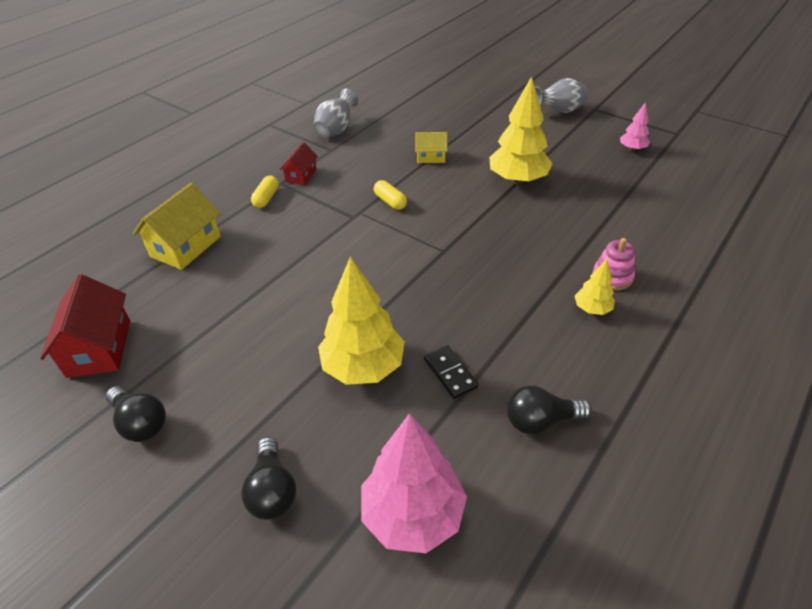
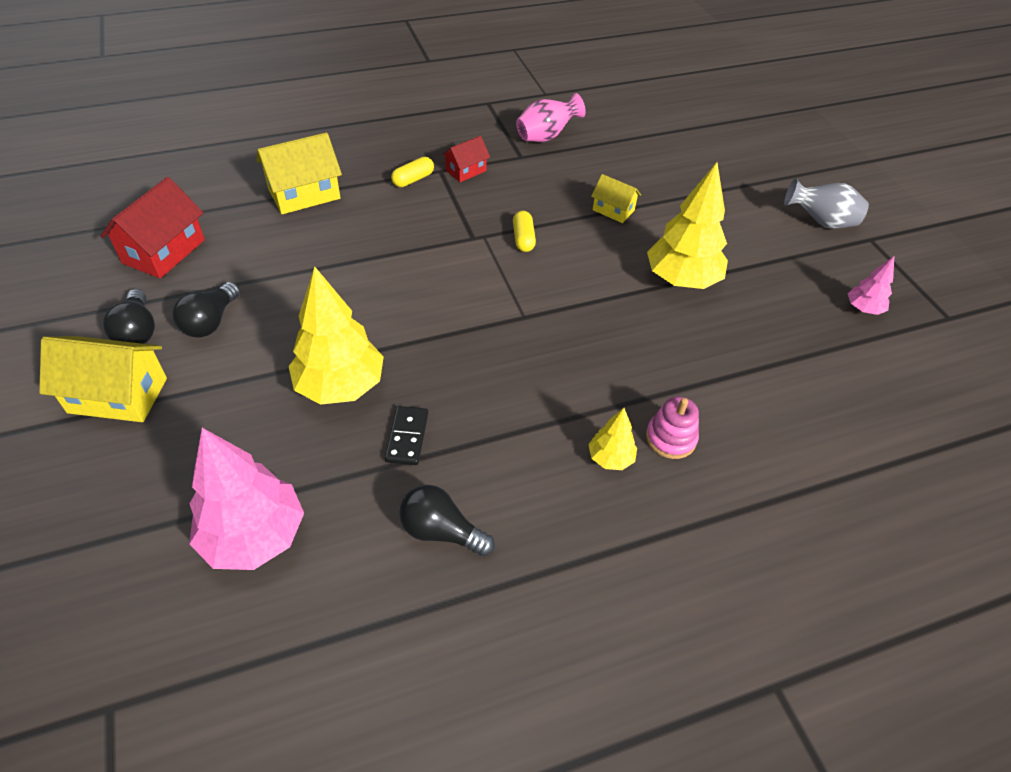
camera: 30 degrees right, 5 degrees up
(176, 483) = (118, 395): none -> yellow house
(272, 490) = (175, 445): black light bulb -> black light bulb (210, 322)
(336, 130) = (546, 137): grey vase -> pink vase

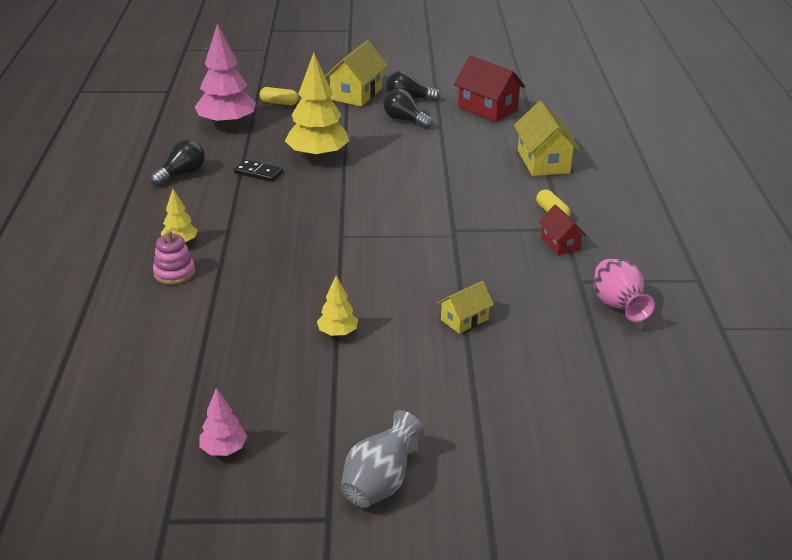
camera: 110 degrees right, 15 degrees down
(523, 239) = (440, 255): yellow capsule -> yellow capsule (279, 103)
(681, 280) = (337, 333): yellow tree -> yellow tree, size x0.50

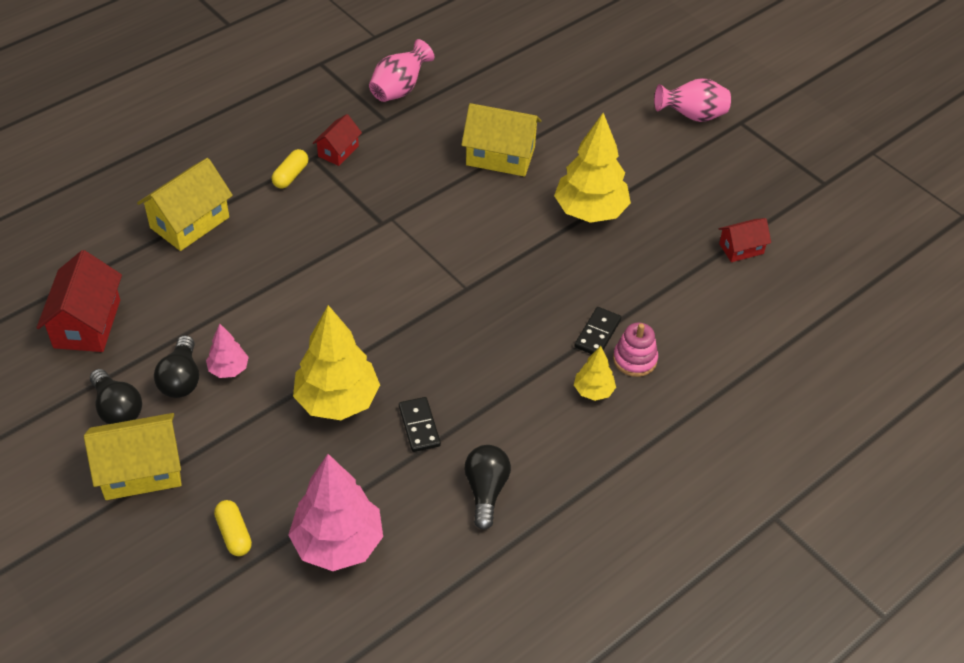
camera: 130 degrees left, 15 degrees up
(181, 395) = (741, 248): none -> red house
(182, 174) = (486, 491): black light bulb -> black light bulb turned 90 degrees clockwise
(219, 269) = (597, 333): none -> black domino
(224, 449) = (753, 195): pink tree -> pink tree (229, 369)
(337, 333) = (590, 212): yellow tree -> yellow tree, size x2.01
(380, 483) = (692, 116): grey vase -> pink vase
(464, 319) = (500, 156): yellow house -> yellow house, size x1.74

